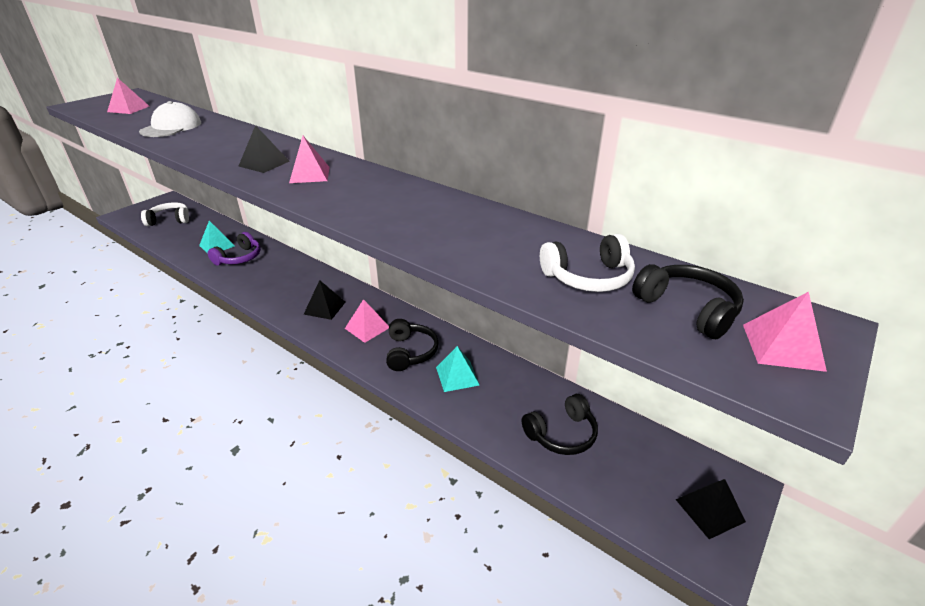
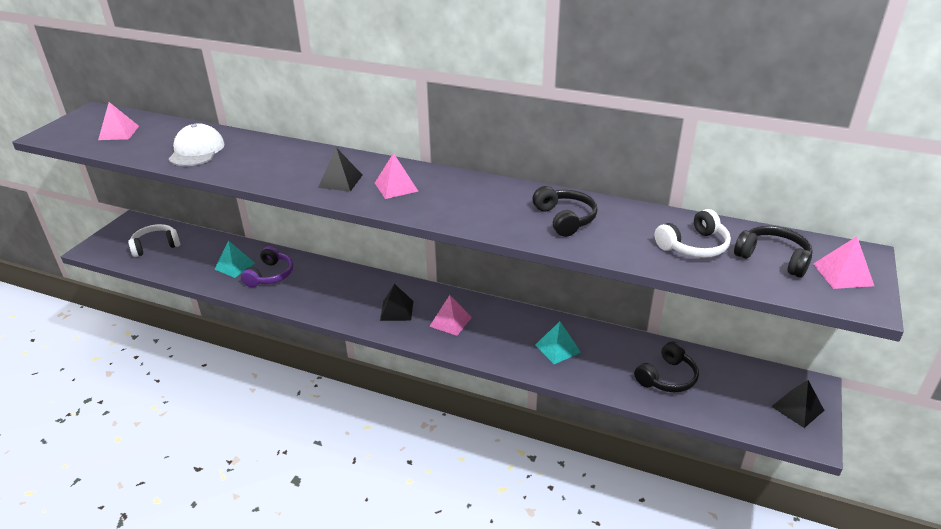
camera: 15 degrees left, 0 degrees up
(410, 352) = (504, 336): black headphones -> black headphones (564, 219)

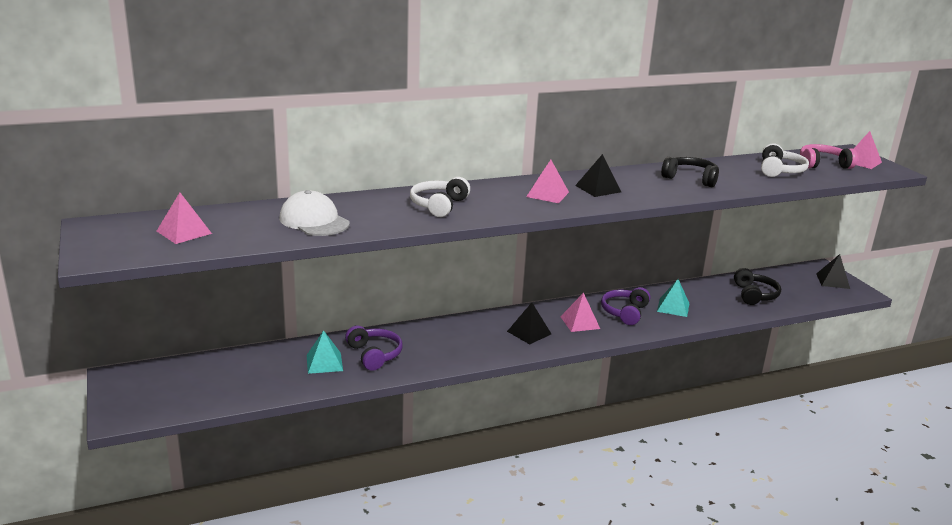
camera: 45 degrees left, 10 degrees down
(156, 246) = (198, 383): white headphones -> white headphones (439, 205)
(340, 181) = (498, 203): black pyramid -> black pyramid (598, 188)
(504, 331) = (625, 312): none -> purple headphones
(773, 258) = (823, 164): black headphones -> pink headphones

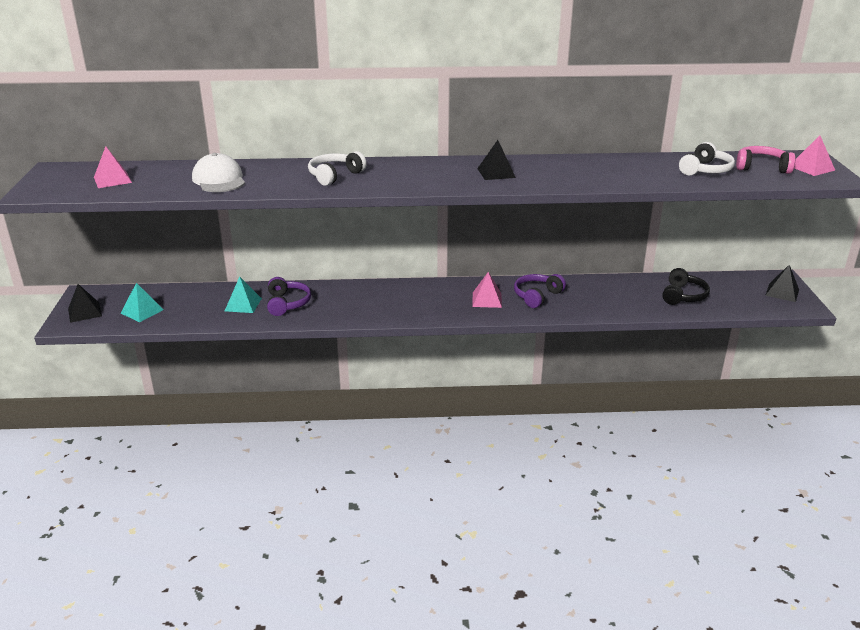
camera: 20 degrees right, 5 degrees up
(529, 332) = (433, 302): black pyramid -> black pyramid (85, 312)
(547, 194) = (442, 174): pink pyramid -> none
(673, 307) = (588, 297): turquoise pyramid -> turquoise pyramid (142, 311)
(690, 179) = (599, 171): black headphones -> none

